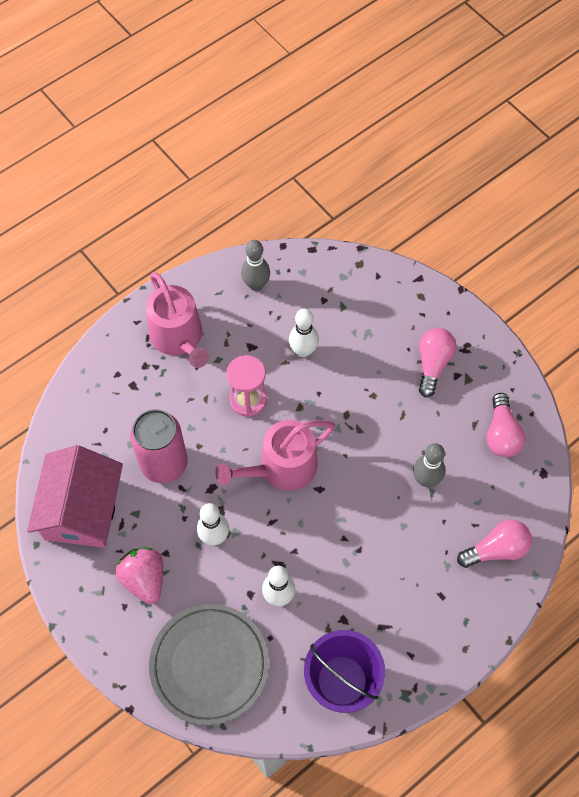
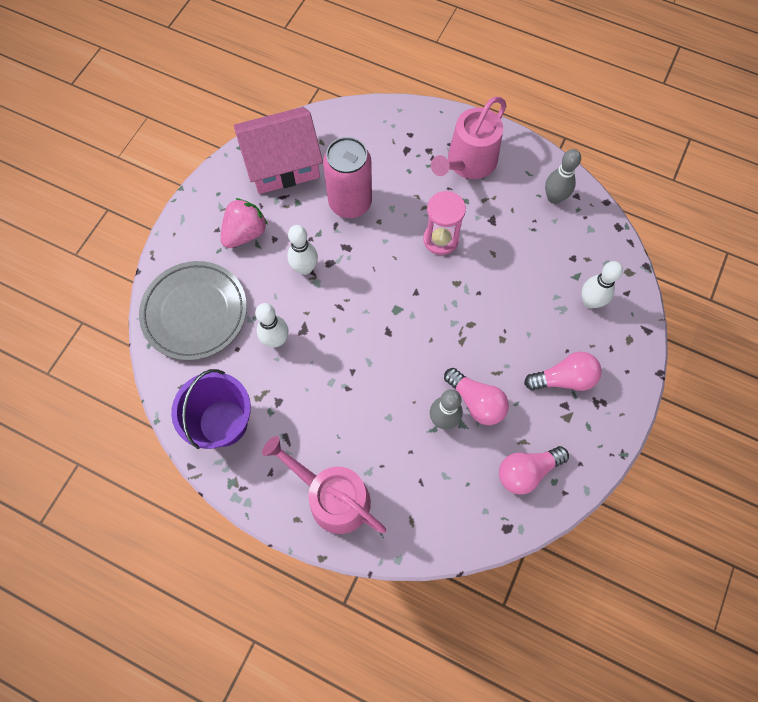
camera: 65 degrees right, 5 degrees up
(281, 468) = (392, 293): pink watering can -> pink watering can (333, 497)
(303, 351) = (512, 262): white bowling pin -> white bowling pin (590, 301)
(496, 549) = (406, 511): pink light bulb -> pink light bulb (476, 401)

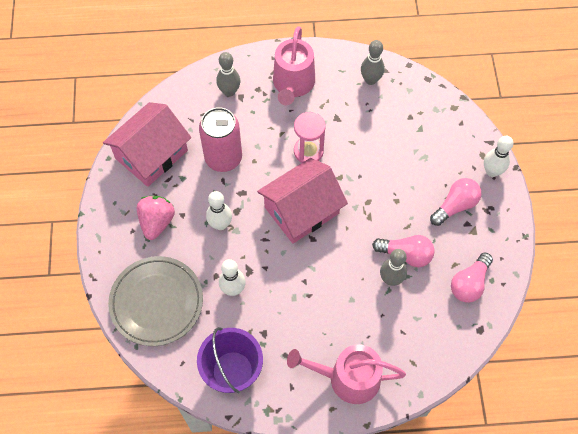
camera: 30 degrees left, 5 degrees down
(395, 297) = (301, 210): none -> pink house
(398, 139) = (229, 91): none -> grey bowling pin
(590, 301) = (440, 142): white bowling pin -> white bowling pin (492, 171)

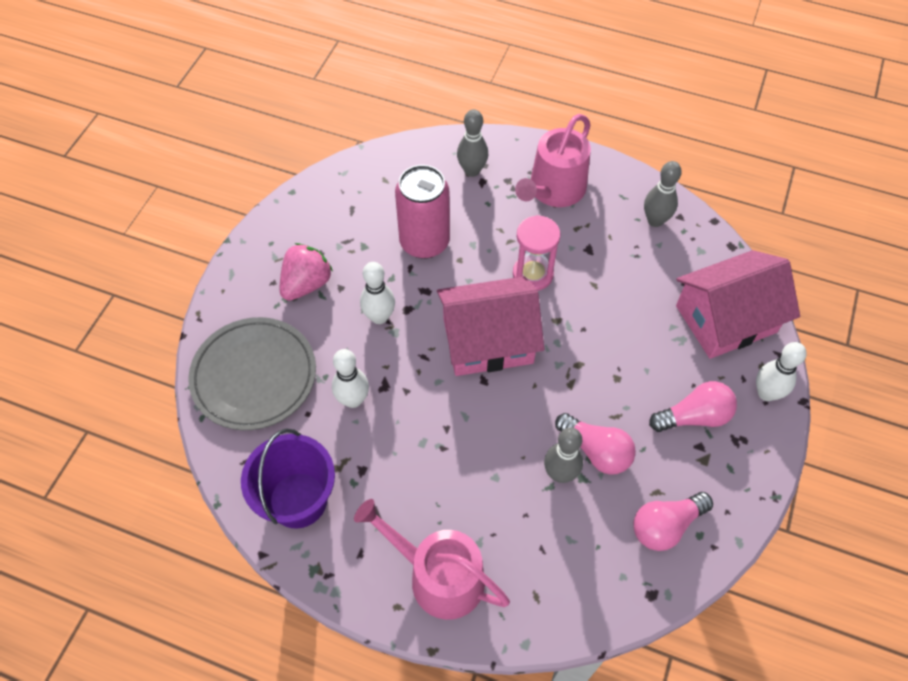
camera: 25 degrees right, 5 degrees down
(151, 154) = (342, 206): pink house -> pink house (726, 319)

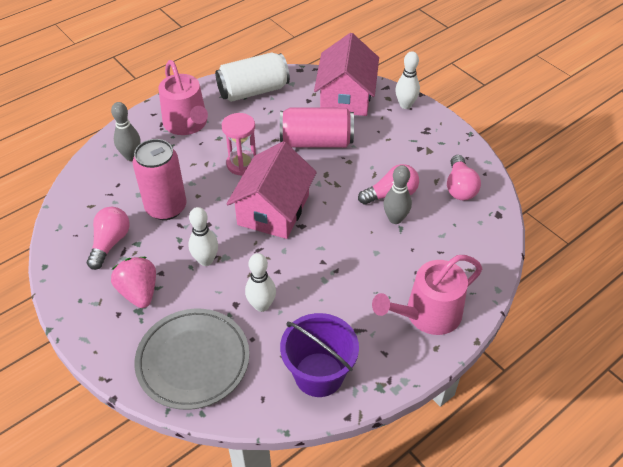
camera: 60 degrees left, 10 degrees down
(623, 328) = (316, 141): none -> pink can
(655, 220) = (253, 91): grey bowling pin -> white can
(694, 416) = (399, 141): pink light bulb -> pink light bulb (110, 243)

